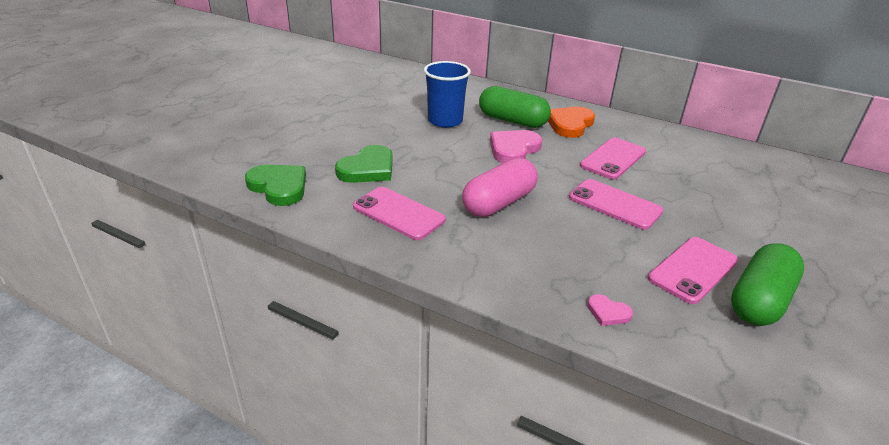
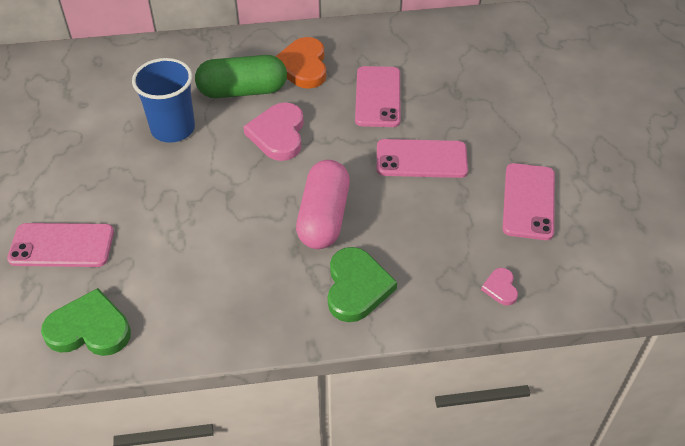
camera: 35 degrees left, 15 degrees up
(368, 169) = (158, 247): green heart -> green heart (356, 287)
(398, 213) = (245, 287): pink phone -> pink phone (62, 245)
(608, 312) = (500, 288): pink heart -> pink heart turned 90 degrees clockwise
(759, 300) = (591, 205): green capsule -> none

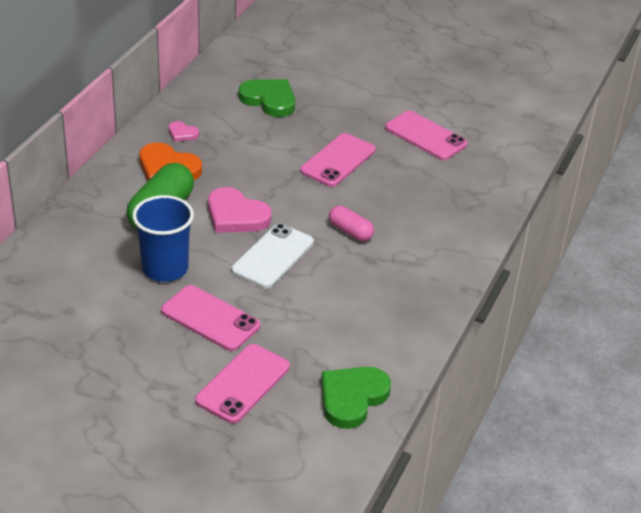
camera: 60 degrees left, 10 degrees down
(242, 183) = (273, 256): none -> white phone
(323, 217) = (350, 231): pink capsule -> pink capsule, size x0.56
(356, 287) = (432, 246): green heart -> green heart (269, 100)
(377, 97) = (249, 149): pink phone -> pink phone (210, 318)
(500, 288) = (489, 185): pink heart -> pink heart (182, 133)

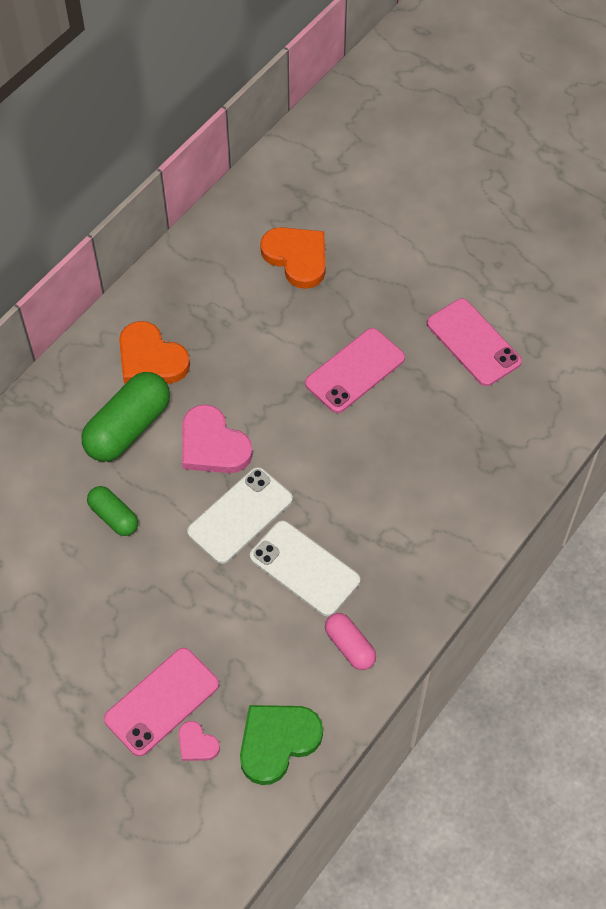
camera: 15 degrees right, 20 degrees up
(165, 268) = (114, 517): blue cup -> green capsule
(182, 133) = (180, 303): pink heart -> pink heart (197, 744)
(210, 318) = (147, 600): pink phone -> none
(269, 100) = (297, 258): green heart -> orange heart
(338, 283) = (304, 568): none -> white phone
(350, 231) = (340, 489): pink capsule -> pink capsule (349, 646)

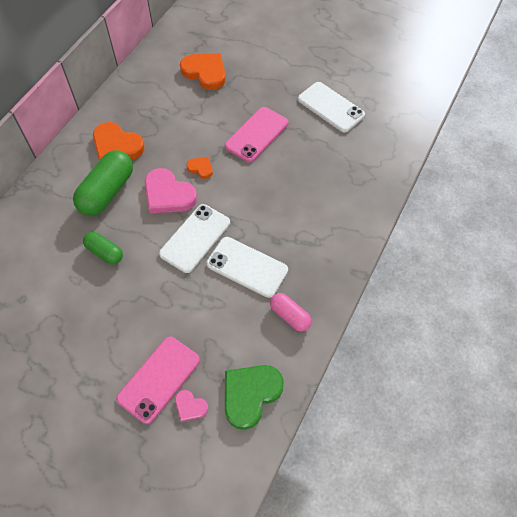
camera: 10 degrees left, 0 degrees up
(265, 411) = (200, 168): none -> orange heart
(473, 342) = (330, 107): pink phone -> white phone

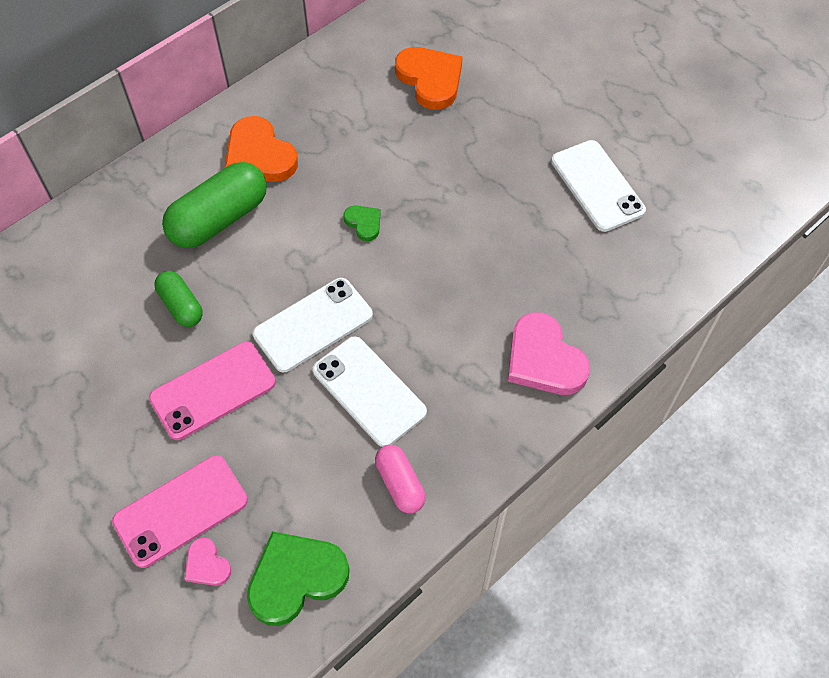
camera: 20 degrees right, 0 degrees up
(168, 194) = (302, 249): pink heart -> pink heart (544, 359)
(200, 168) = (364, 223): orange heart -> green heart
(256, 134) = (466, 196): pink phone -> pink phone (213, 390)

